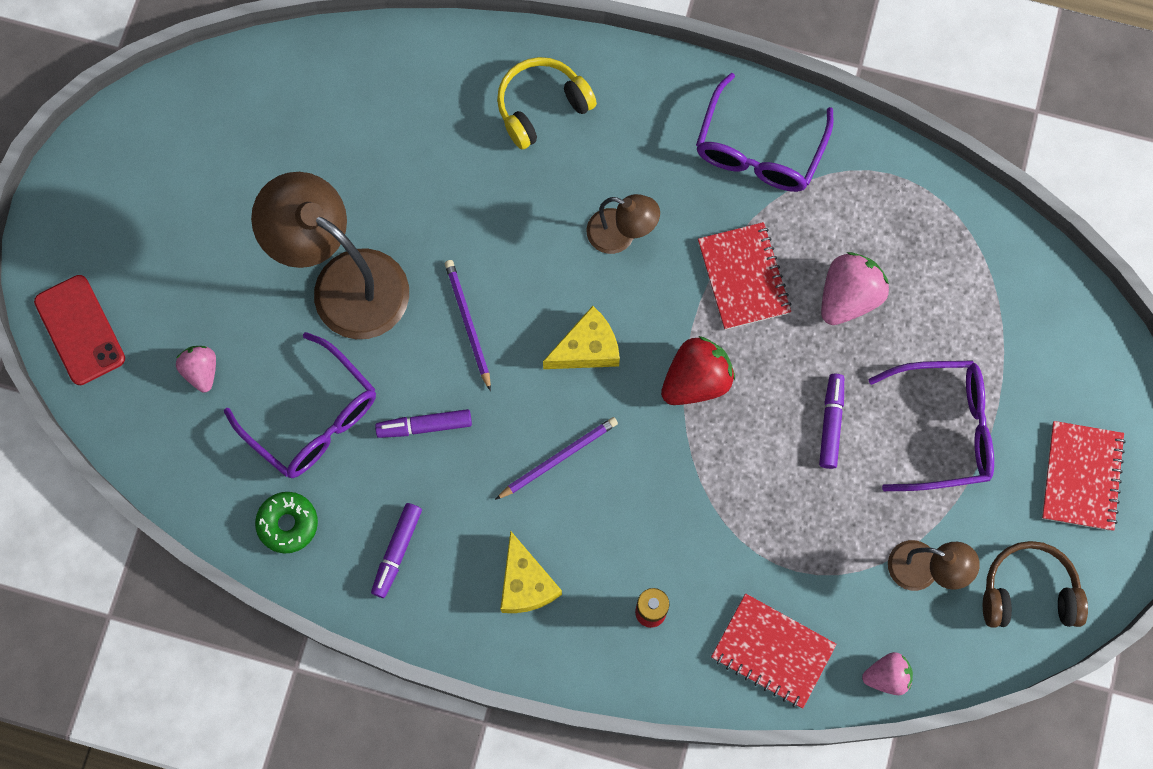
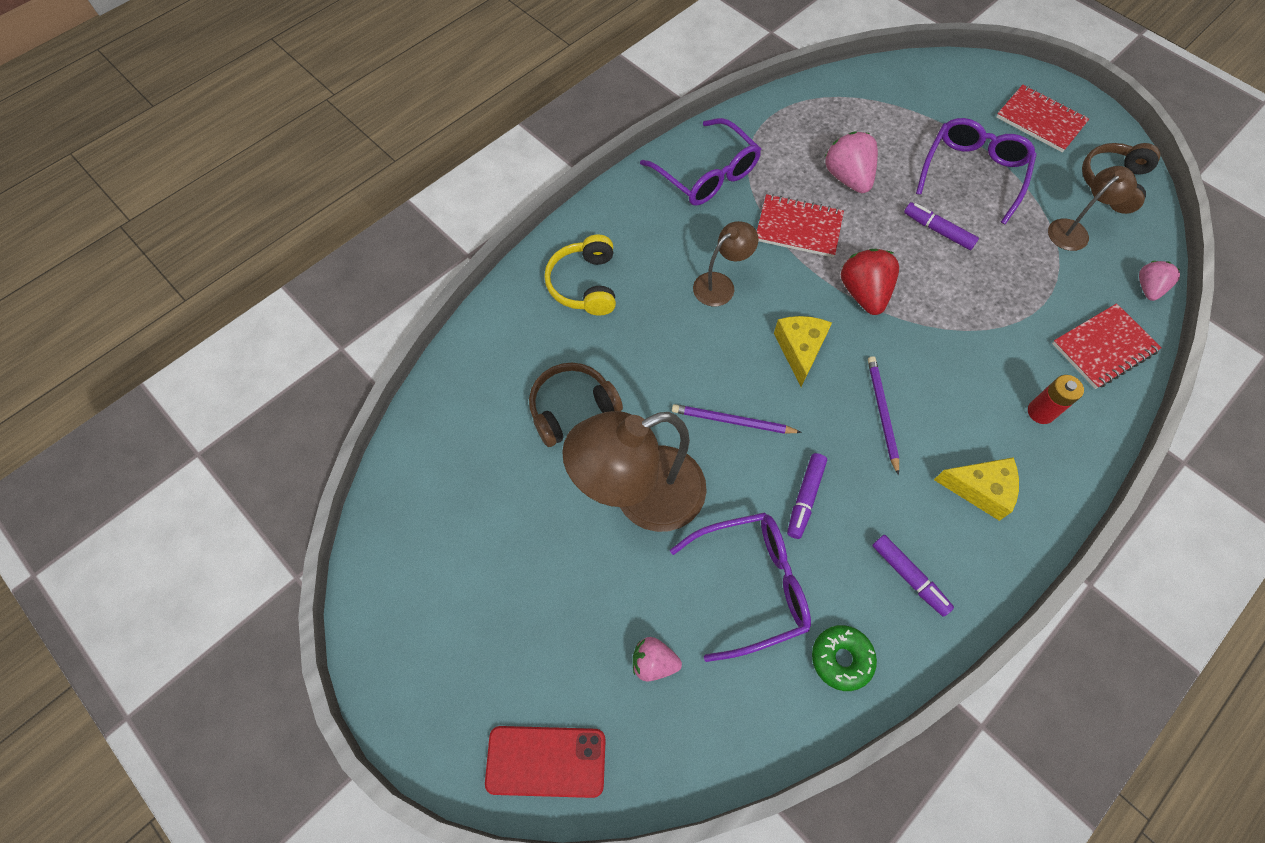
camera: 60 degrees left, 10 degrees down
(397, 174) = (572, 408): none -> brown headphones

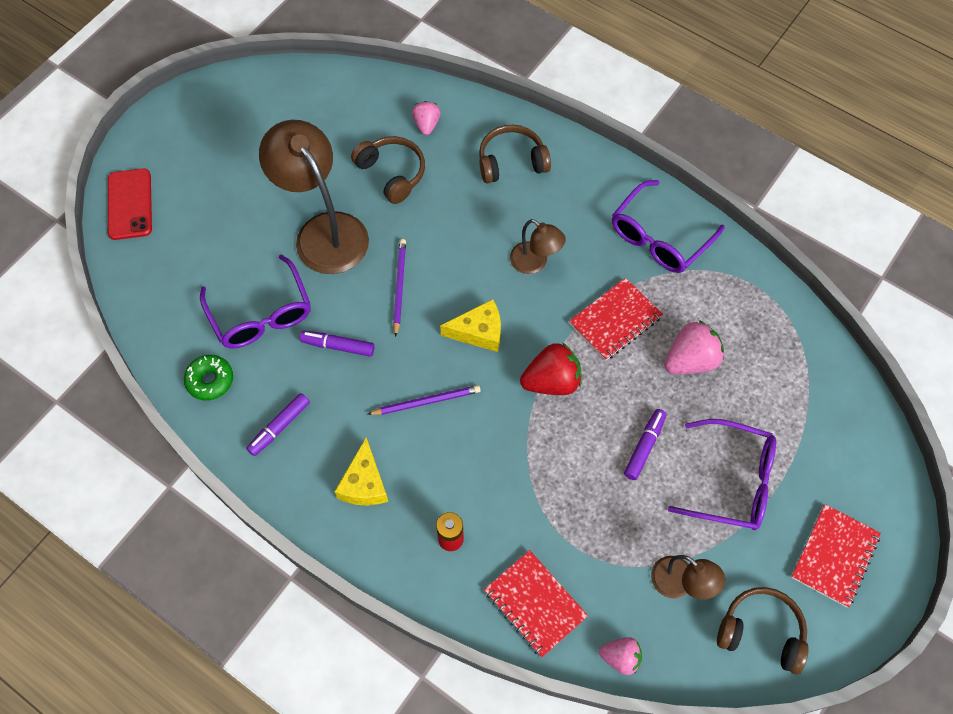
camera: 80 degrees right, 0 degrees up
(585, 284) = (511, 162): yellow headphones -> brown headphones
(654, 662) = (198, 257): pink strawberry -> pink strawberry (426, 125)
(798, 228) = (615, 320): red notebook -> red notebook turned 45 degrees clockwise

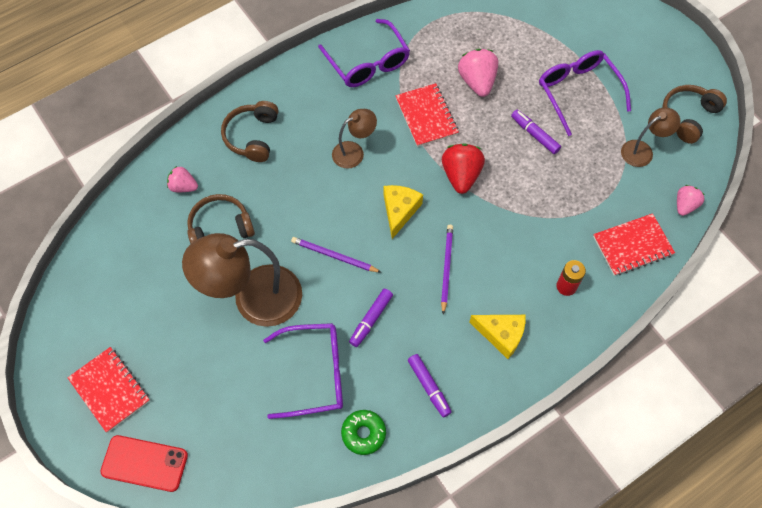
camera: 70 degrees left, 0 degrees up
(732, 481) = (578, 92): purple glasses -> purple glasses turned 60 degrees counterclockwise
(834, 556) = (648, 56): red notebook -> red notebook (110, 390)

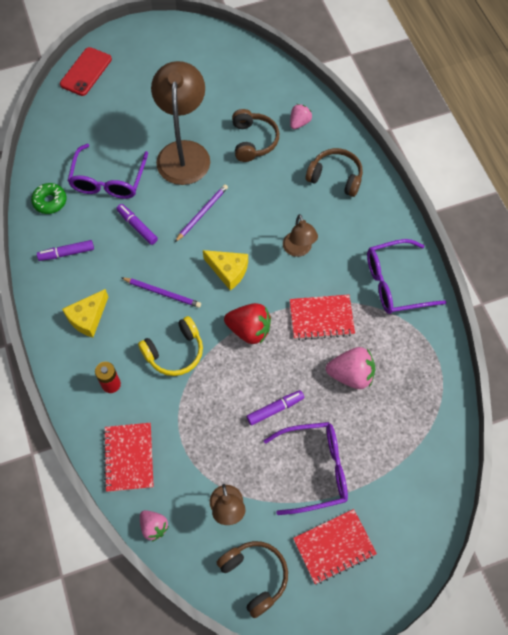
camera: 105 degrees right, 0 degrees up
(110, 390) = (146, 59): red notebook -> red notebook (334, 547)
(509, 236) = (174, 352): none -> yellow headphones

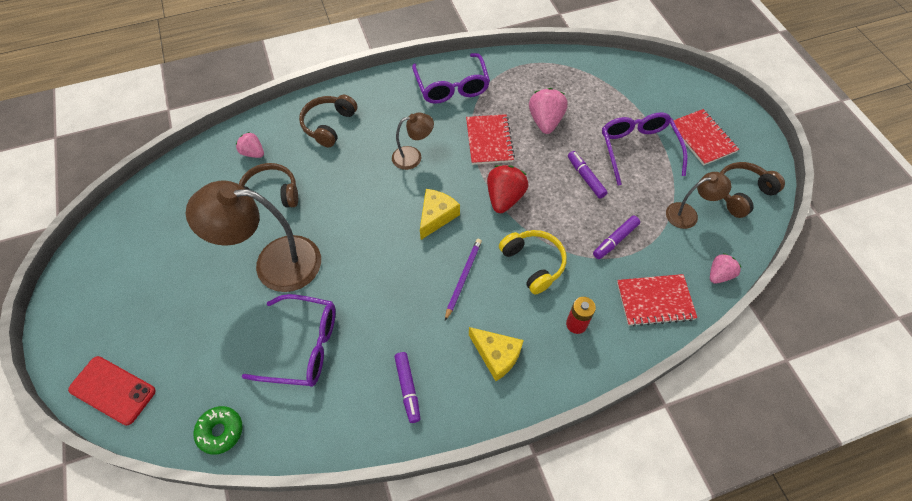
camera: 90 degrees left, 5 degrees down
(50, 201) = (327, 418): green donut -> green donut (220, 431)
(137, 227) = (375, 309): purple marker -> purple marker (615, 240)
(202, 213) = (361, 242): purple pencil -> none

